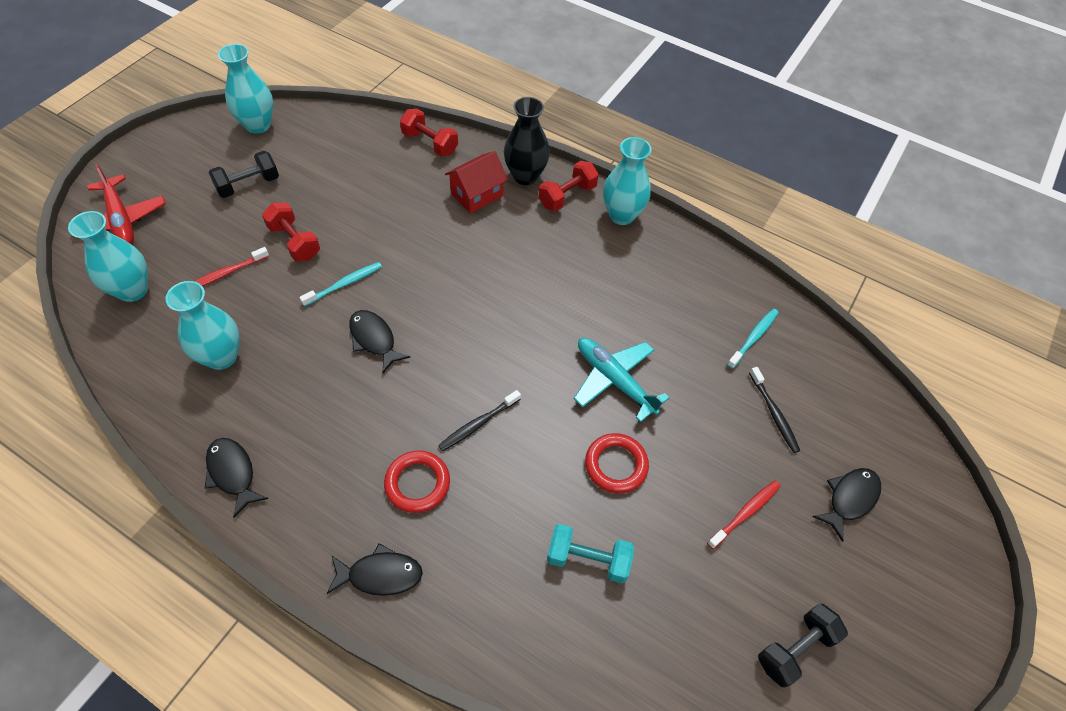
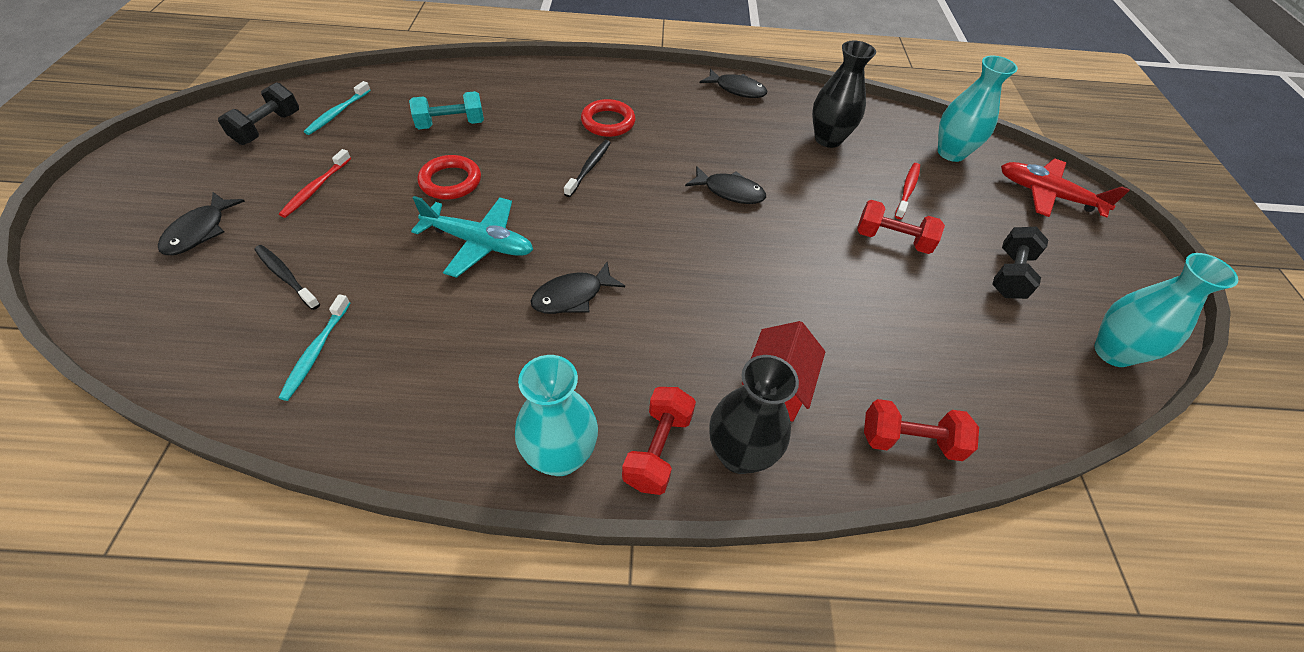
camera: 150 degrees right, 5 degrees down
(221, 357) = (828, 139): turquoise vase -> black vase
(344, 284) = (804, 223): turquoise toothbrush -> turquoise toothbrush (337, 113)
(380, 574) = (594, 79): black fish -> black fish (572, 296)

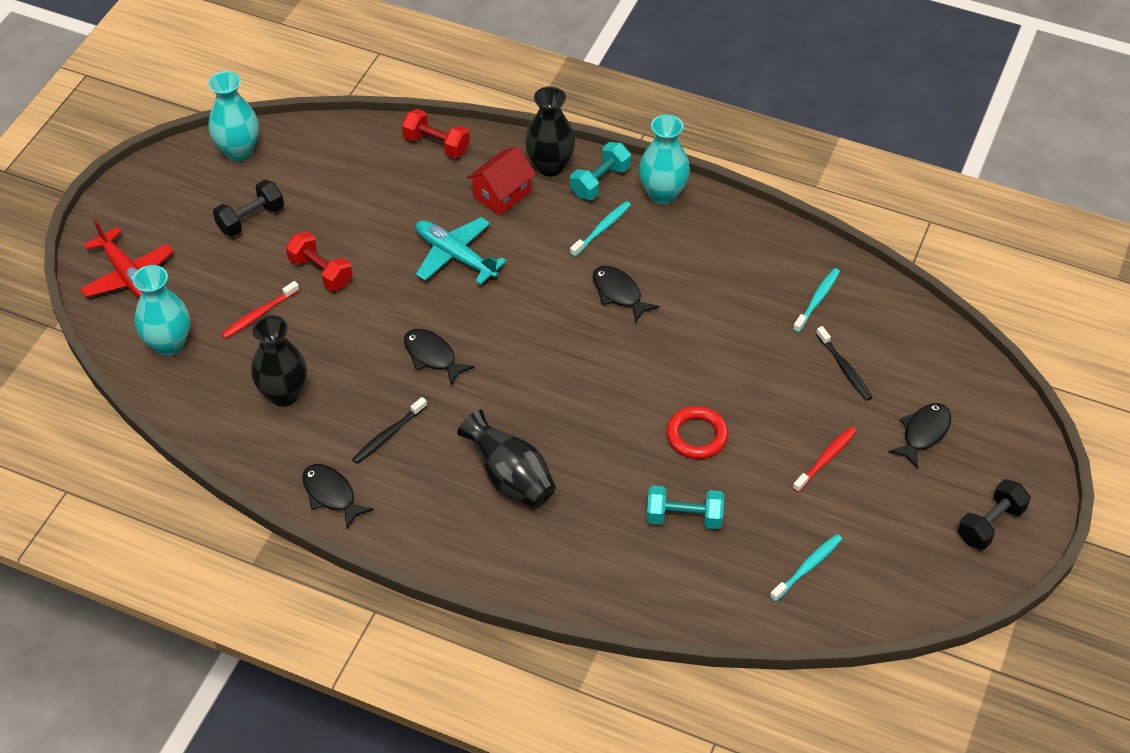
camera: 155 degrees left, 0 degrees up
(268, 128) = (881, 560): black dumbbell -> black dumbbell (990, 524)
(479, 243) = (682, 360): turquoise plane -> turquoise plane (455, 256)
(572, 296) = (619, 293): black fish -> black fish turned 120 degrees counterclockwise
(589, 168) = (556, 419): black toothbrush -> black toothbrush (388, 435)
(608, 122) = (510, 478): red ring -> black vase
(625, 374) = (602, 229): none -> turquoise toothbrush
(658, 449) = (600, 182): red dumbbell -> turquoise dumbbell

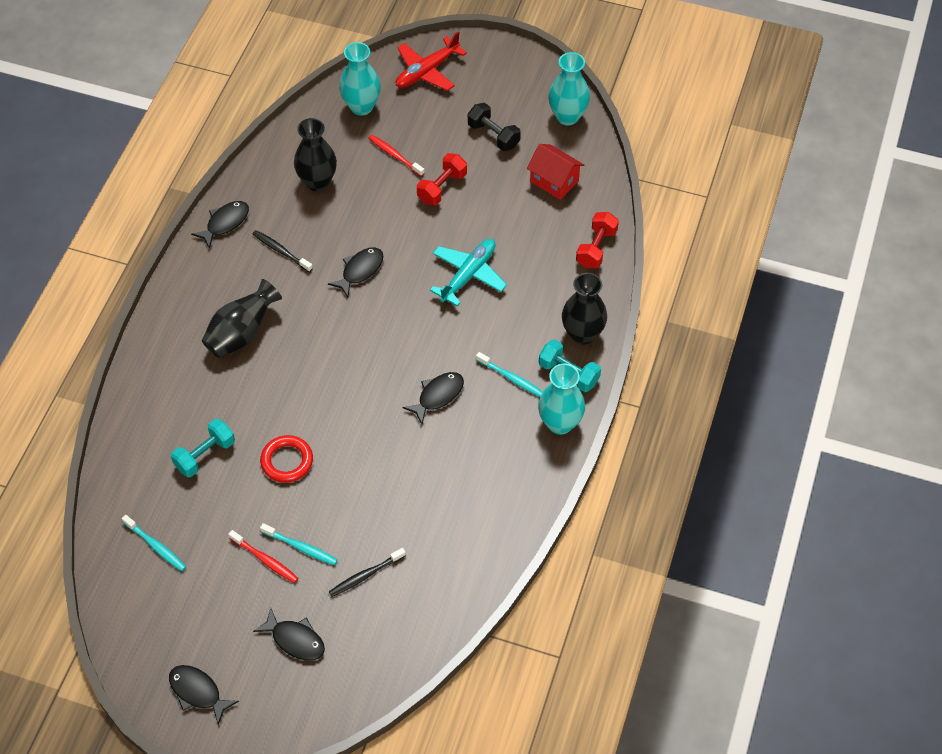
camera: 85 degrees right, 5 degrees up
(502, 194) = (543, 301): red house -> red house (554, 181)
(684, 517) = (205, 455): turquoise dumbbell -> turquoise dumbbell turned 45 degrees clockwise
(817, 300) = (444, 553): turquoise toothbrush -> turquoise toothbrush (301, 547)
(990, 524) = (198, 692): black dumbbell -> black fish

